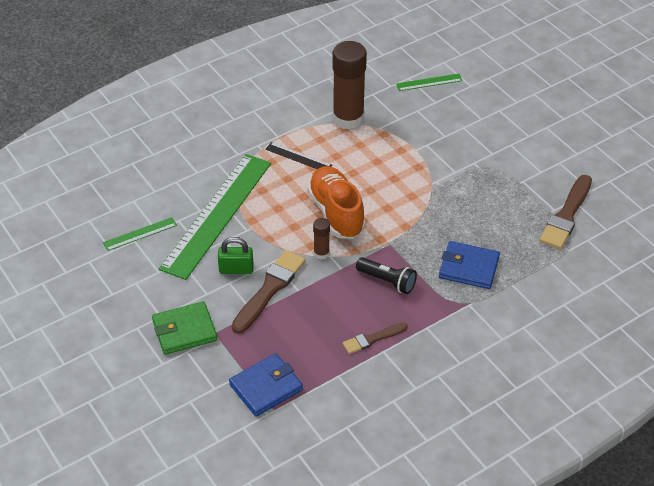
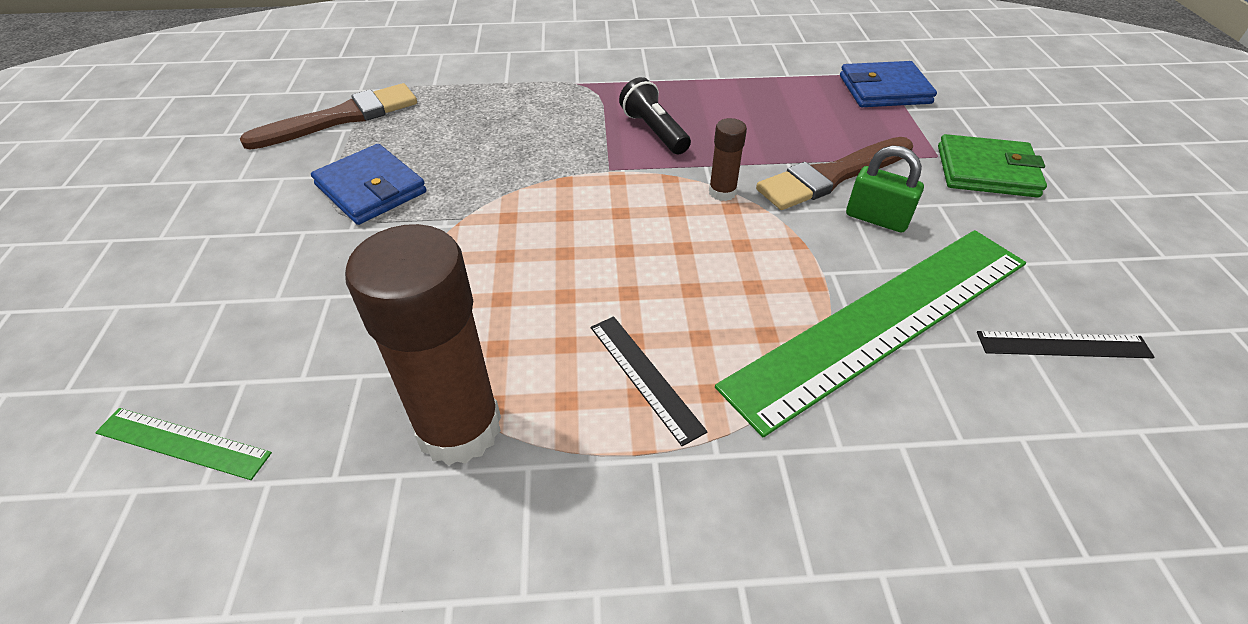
camera: 150 degrees left, 0 degrees up
(140, 234) = (1063, 345): green ruler -> black ruler
(336, 213) = (654, 239): orange shoe -> none
(372, 339) = (722, 89): brown brush -> none
(468, 268) = (535, 110): blue wallet -> blue wallet (371, 189)

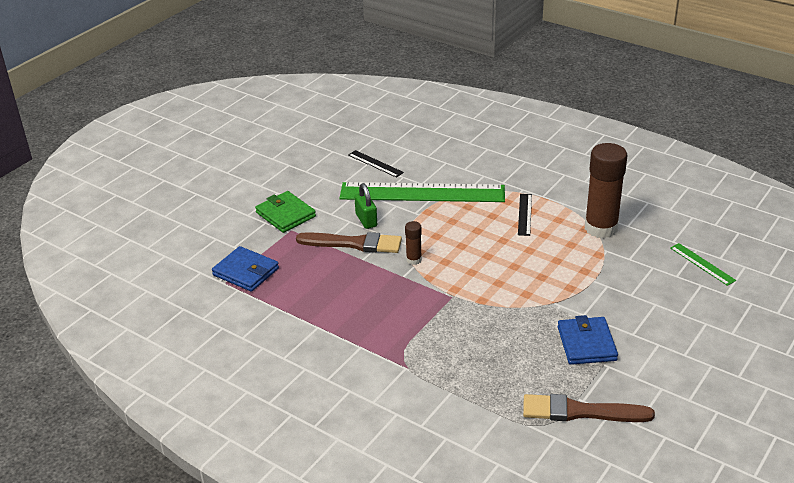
camera: 140 degrees left, 10 degrees down
(654, 131) = (403, 307): black flashlight -> none

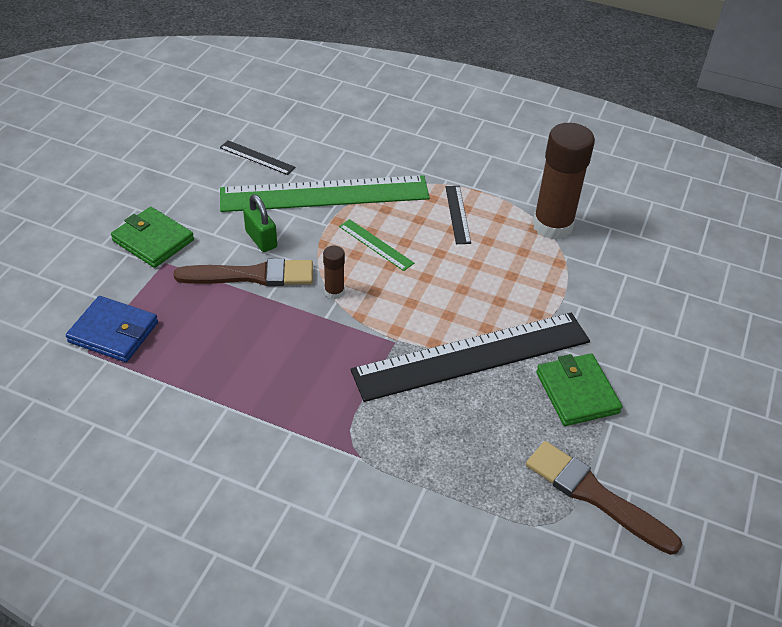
camera: 15 degrees left, 10 degrees up
(510, 312) = (472, 356): none -> black ruler
(580, 411) = (595, 495): brown brush -> brown brush turned 45 degrees clockwise
(586, 343) = (577, 392): blue wallet -> green wallet
(702, 264) = (682, 264): green ruler -> green ruler (376, 244)

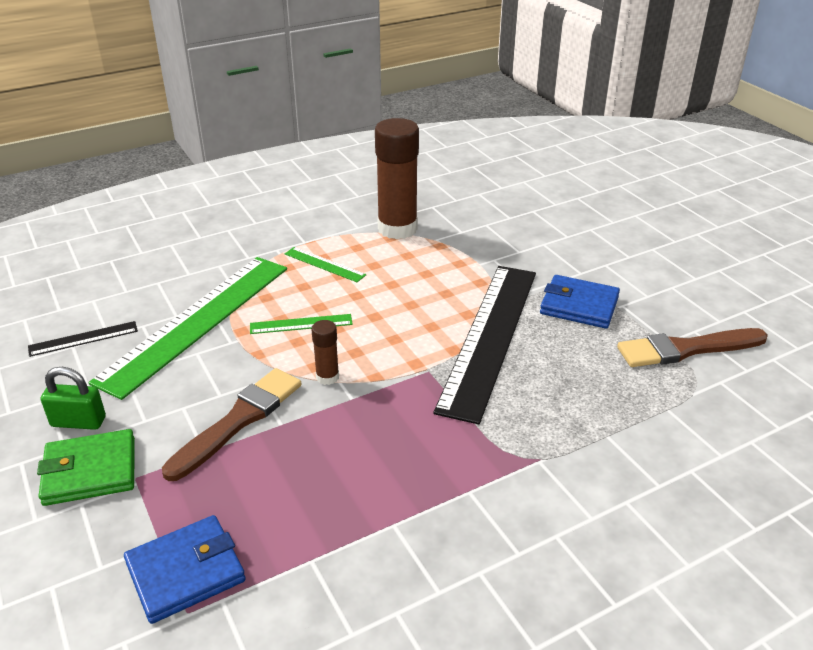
camera: 50 degrees left, 10 degrees down
(261, 239) = (199, 390): green padlock -> green padlock (78, 422)
(457, 214) = (324, 264): black ruler -> green ruler
(577, 392) = (579, 305): green wallet -> blue wallet

